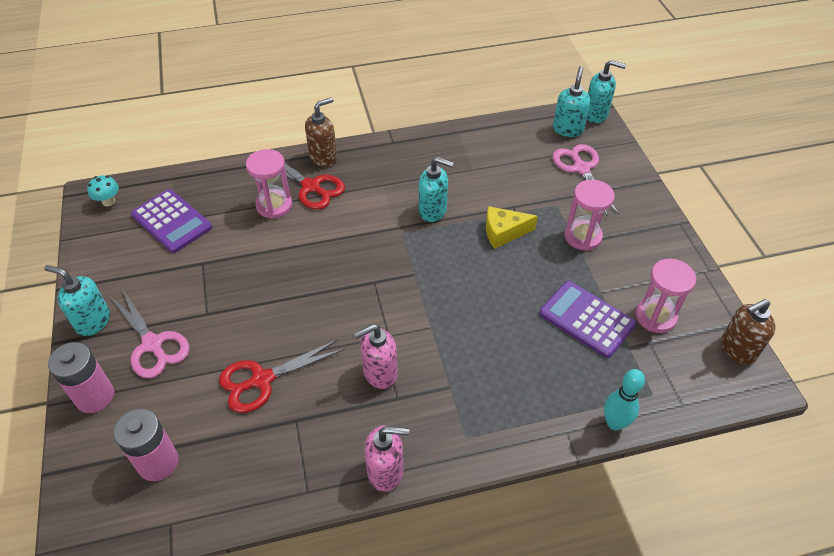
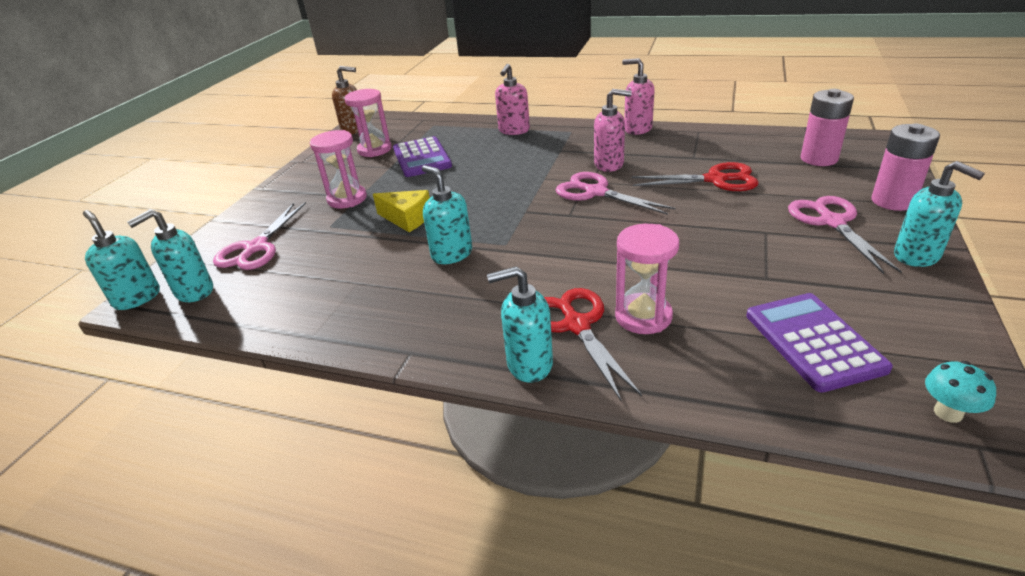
camera: 145 degrees left, 15 degrees down
(323, 157) = (529, 364): brown soap dispenser -> turquoise soap dispenser
(368, 320) = (596, 192): none -> pink scissors
(537, 414) = (514, 131): none -> pink soap dispenser
(614, 423) = (472, 120): turquoise bowling pin -> none

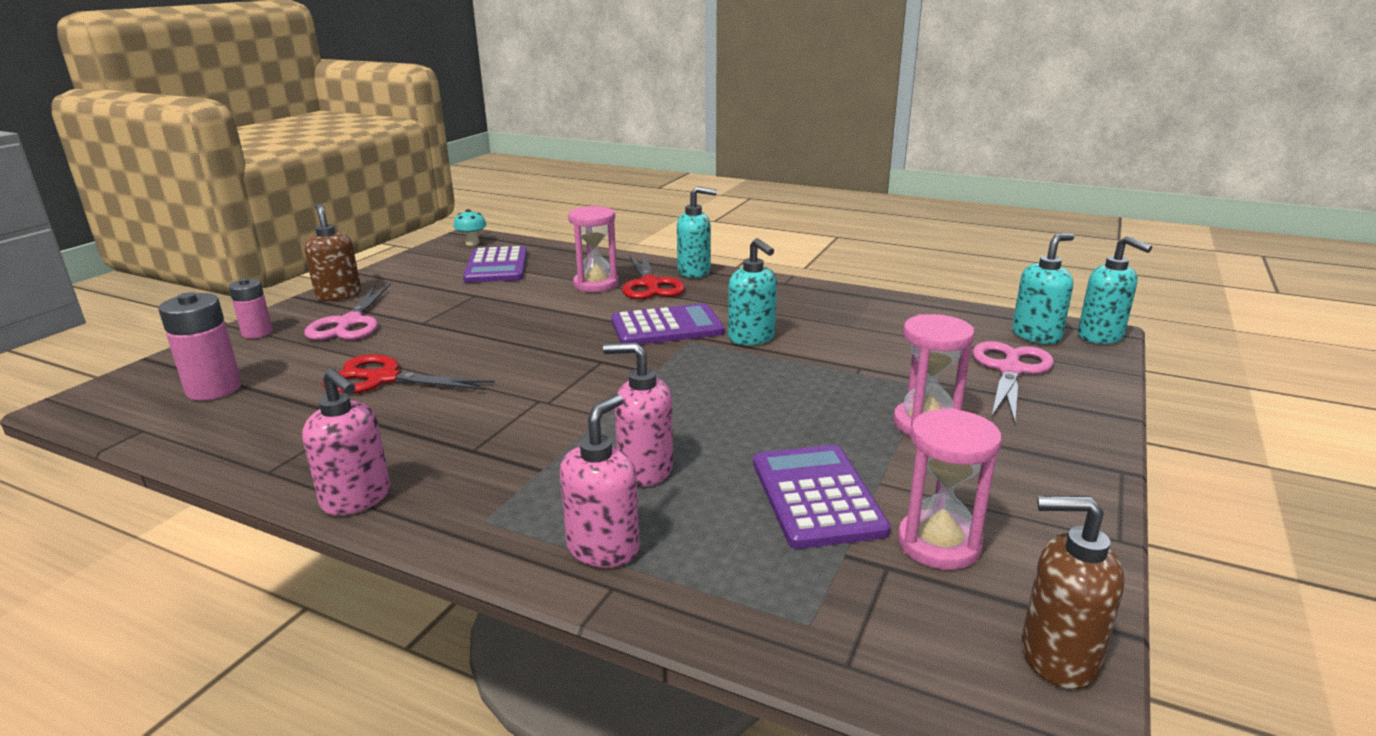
camera: 175 degrees left, 10 degrees down
(407, 218) = (814, 381): yellow cheese -> none
(531, 257) = (667, 327): none -> purple calculator
(596, 192) = (548, 383): pink scissors -> none
(609, 164) = (489, 424): pink soap dispenser -> pink soap dispenser (645, 470)
(893, 201) = (257, 333): pink battery -> pink battery, size x0.65
(917, 256) = (338, 295): turquoise soap dispenser -> brown soap dispenser

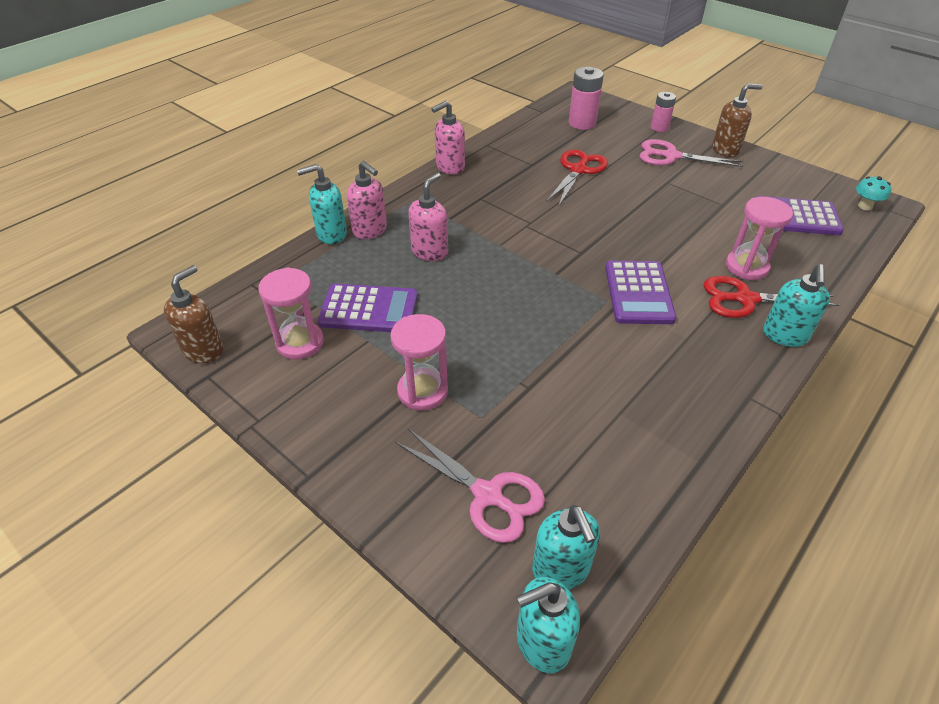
camera: 105 degrees right, 20 degrees up
(751, 338) = (604, 337): turquoise soap dispenser -> turquoise soap dispenser (331, 234)

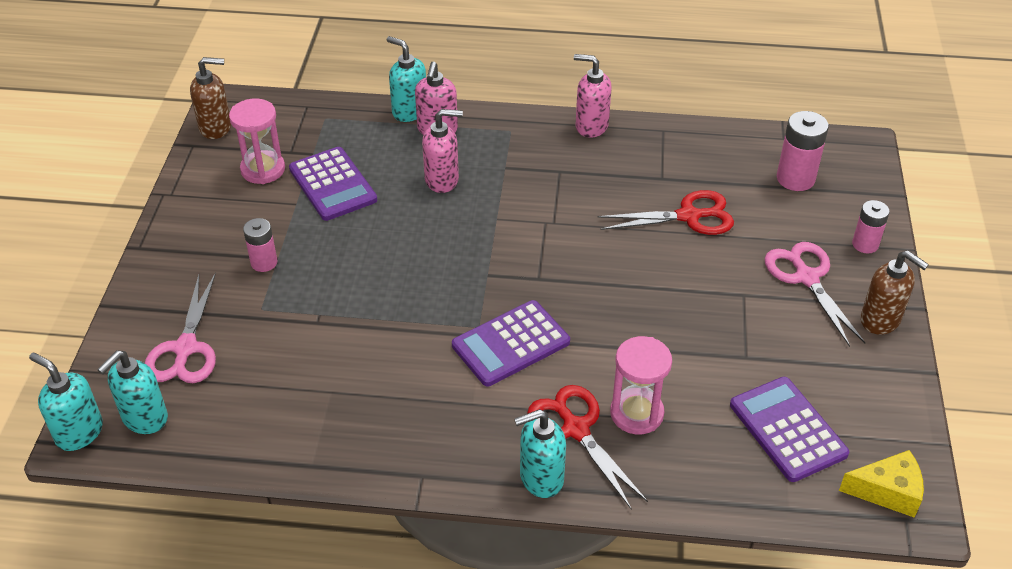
camera: 55 degrees right, 0 degrees up
(422, 391) = (264, 262): pink hourglass -> pink battery
(865, 206) = (887, 491): turquoise mushroom -> yellow cheese

